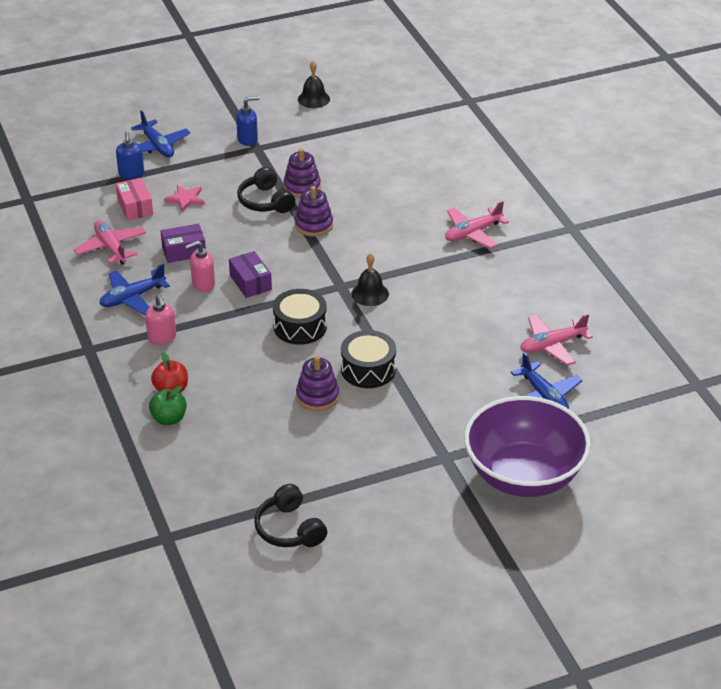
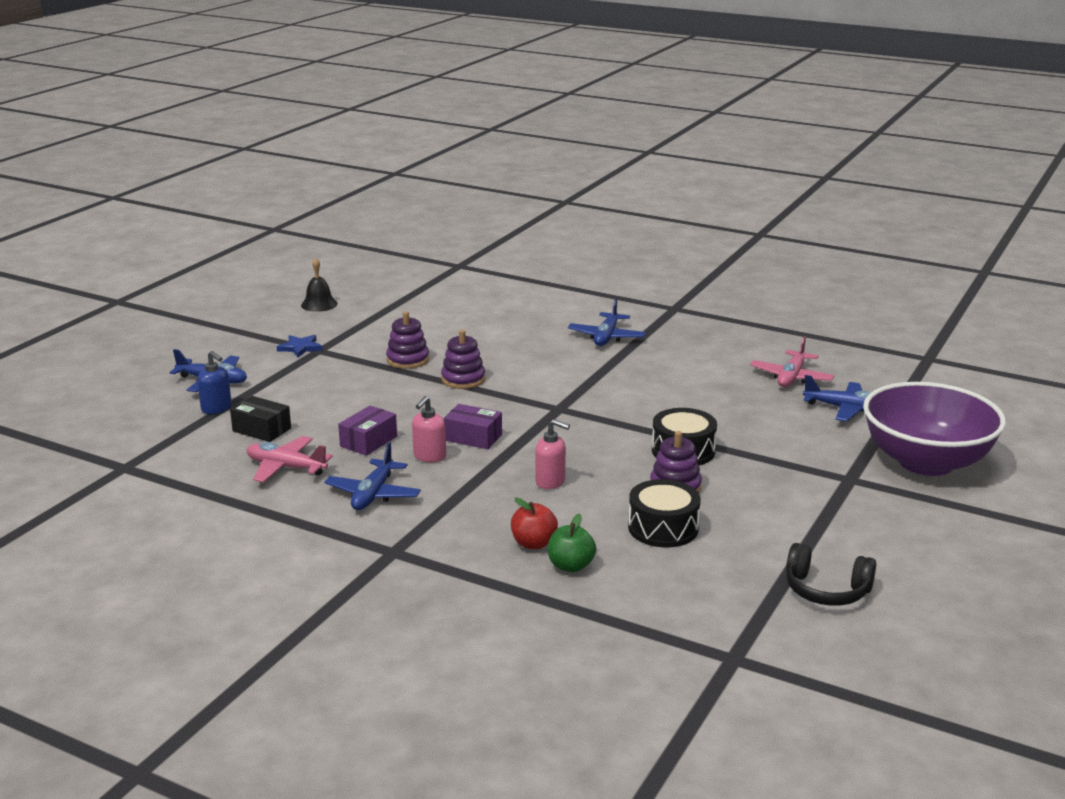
camera: 40 degrees left, 15 degrees down
(135, 207) = (261, 430): pink box -> black box
(162, 338) = (456, 510): pink soap dispenser -> pink soap dispenser (550, 482)
(185, 199) = (307, 406): pink star -> none
(248, 139) = (300, 347): blue soap dispenser -> blue star
(265, 201) = (390, 380): black headphones -> none
(300, 326) = (573, 448): black drum -> black drum (663, 528)
(370, 294) = (593, 403): black bell -> none
(472, 233) = (606, 337): pink plane -> blue plane

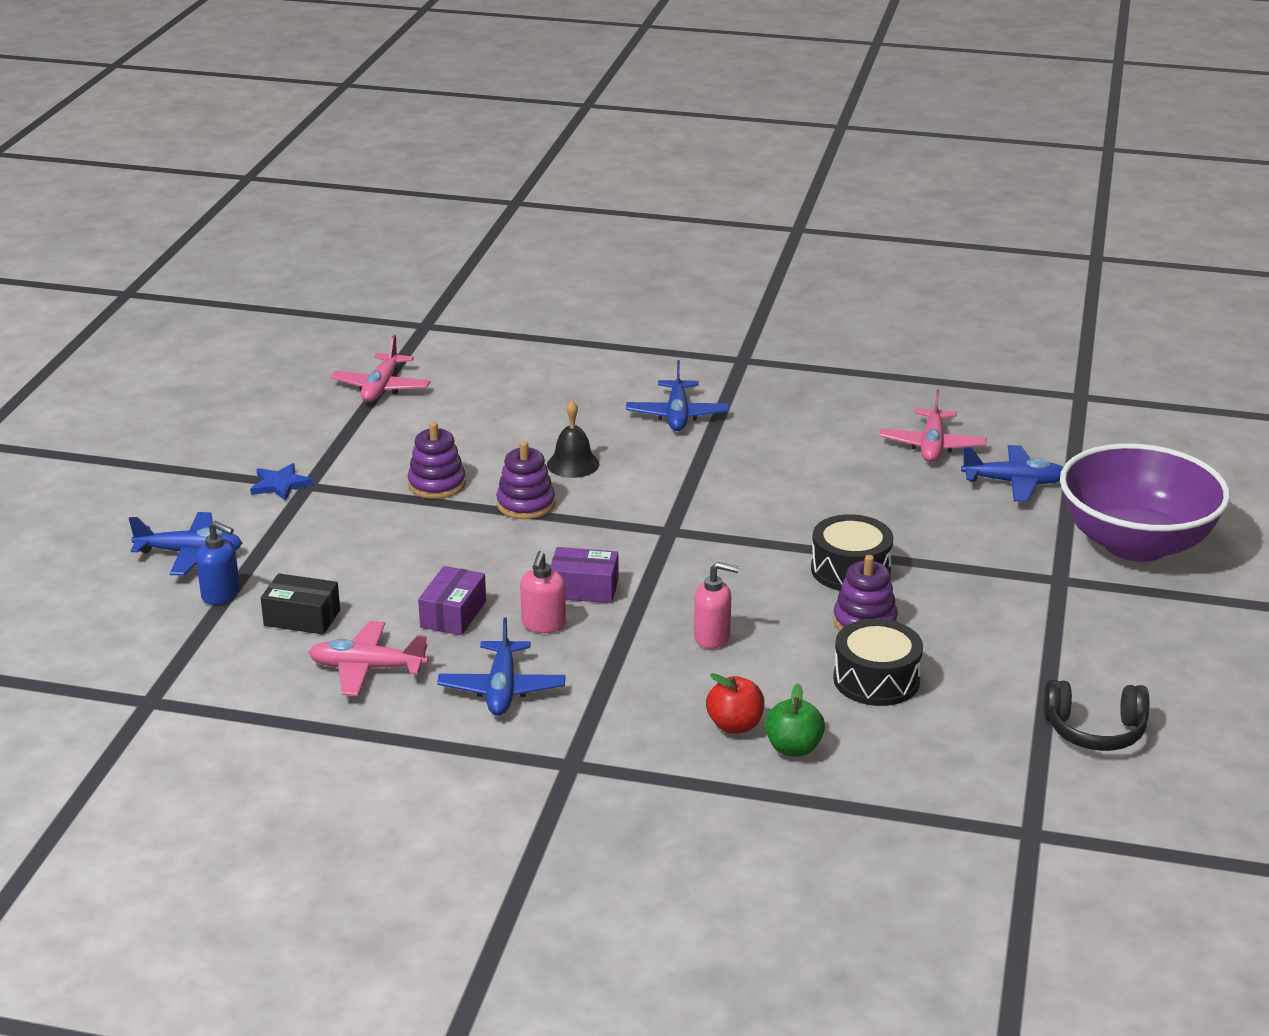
camera: 15 degrees left, 5 degrees up
(319, 304) = (266, 412): black bell -> black bell (573, 464)
(406, 298) = (381, 388): none -> pink plane

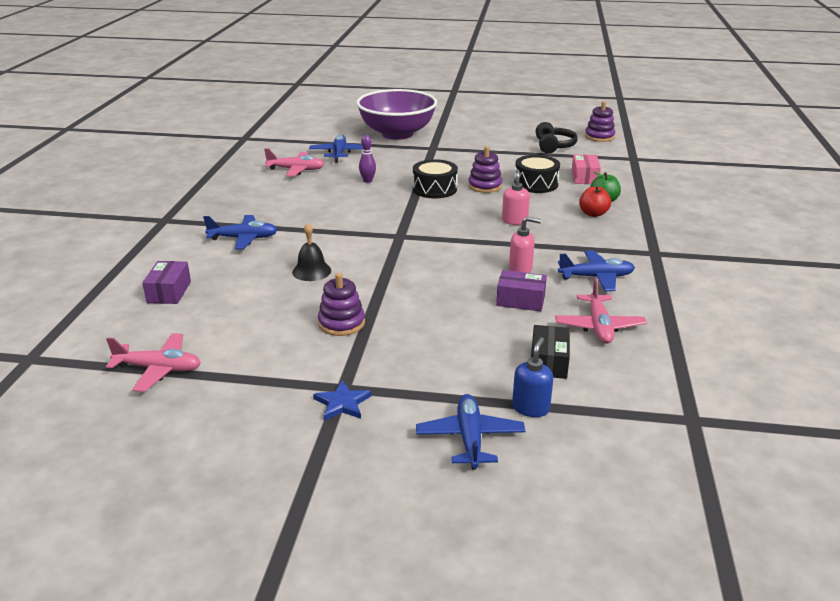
camera: 95 degrees left, 0 degrees up
(525, 504) = (370, 285): purple stacking toy -> purple stacking toy (599, 137)
(584, 589) = (475, 258): purple box -> purple box (169, 292)
(886, 508) = (367, 181): none -> purple bowling pin
(912, 744) = (584, 177): none -> pink box

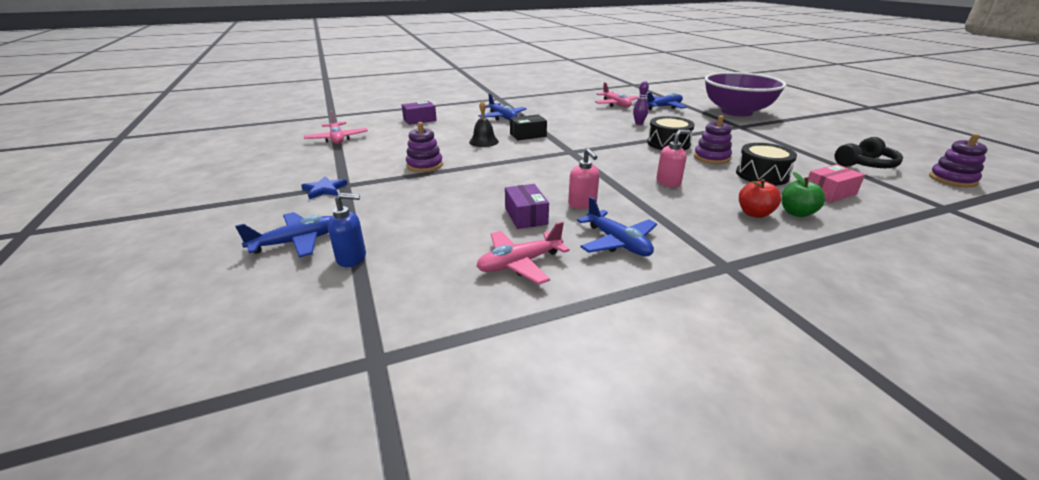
camera: 60 degrees right, 0 degrees up
(549, 362) = (432, 251): black box -> black box (528, 135)

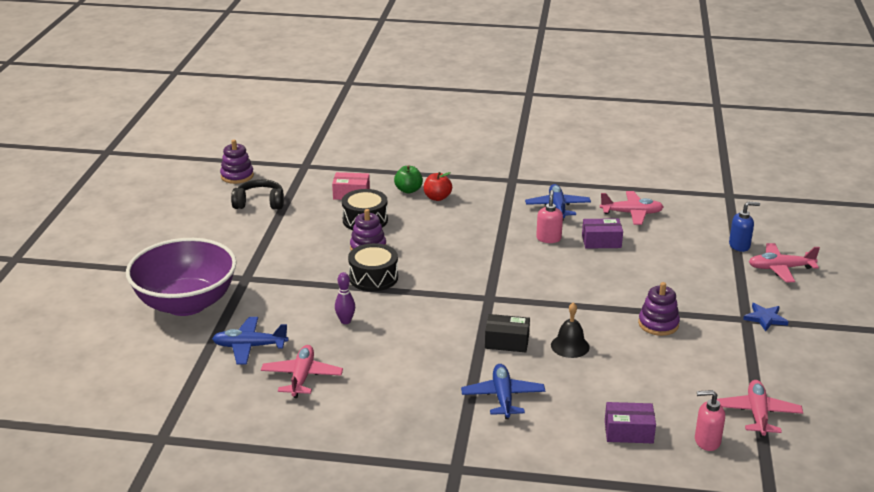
camera: 150 degrees left, 0 degrees up
(297, 242) = (780, 268): blue plane -> pink plane
(352, 258) = (739, 246): blue soap dispenser -> blue soap dispenser turned 150 degrees clockwise
(526, 216) = (601, 241): purple box -> purple box turned 75 degrees clockwise
(668, 182) = (453, 236): pink soap dispenser -> pink soap dispenser (707, 441)

